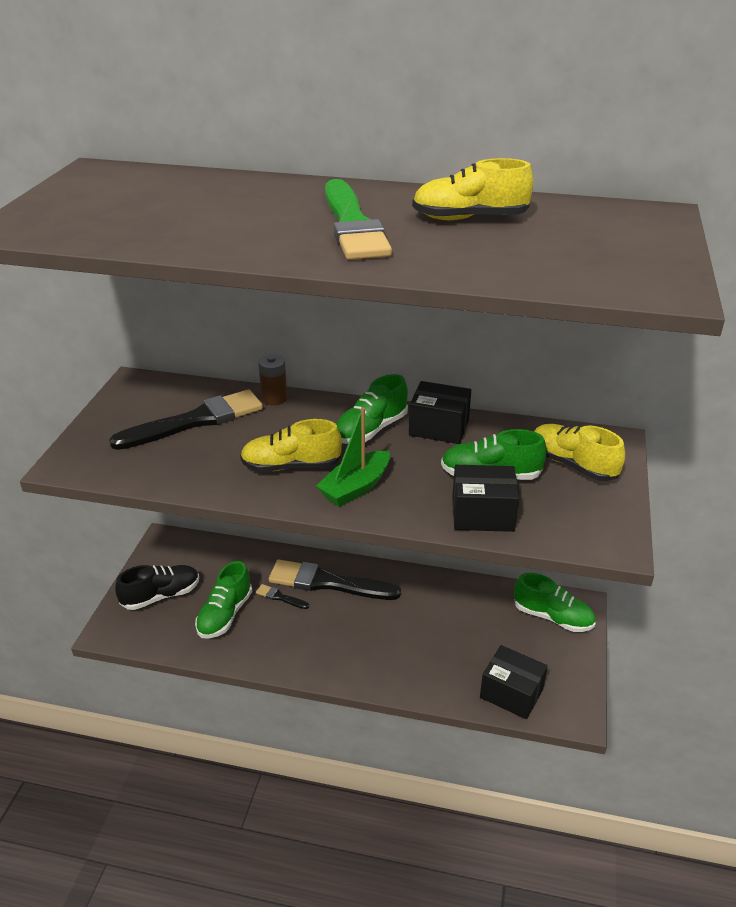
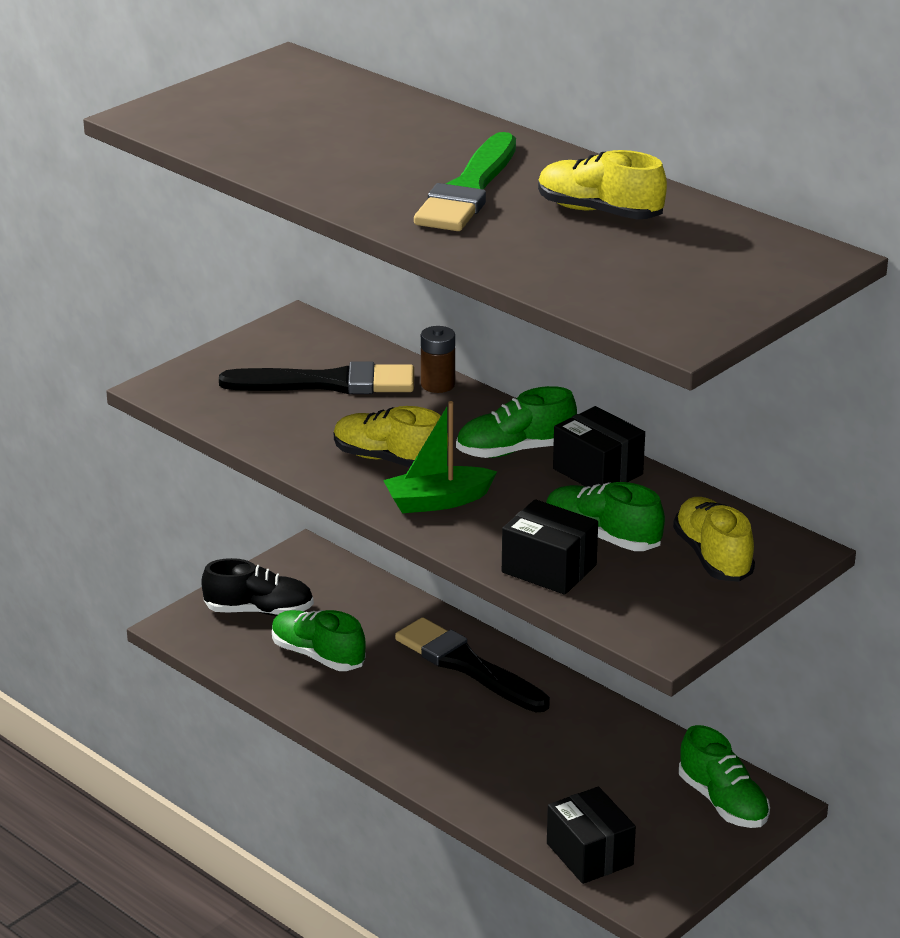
camera: 30 degrees right, 5 degrees down
(225, 614) = (318, 655): green shoe -> green shoe turned 75 degrees clockwise
(280, 597) = (396, 660): black brush -> none

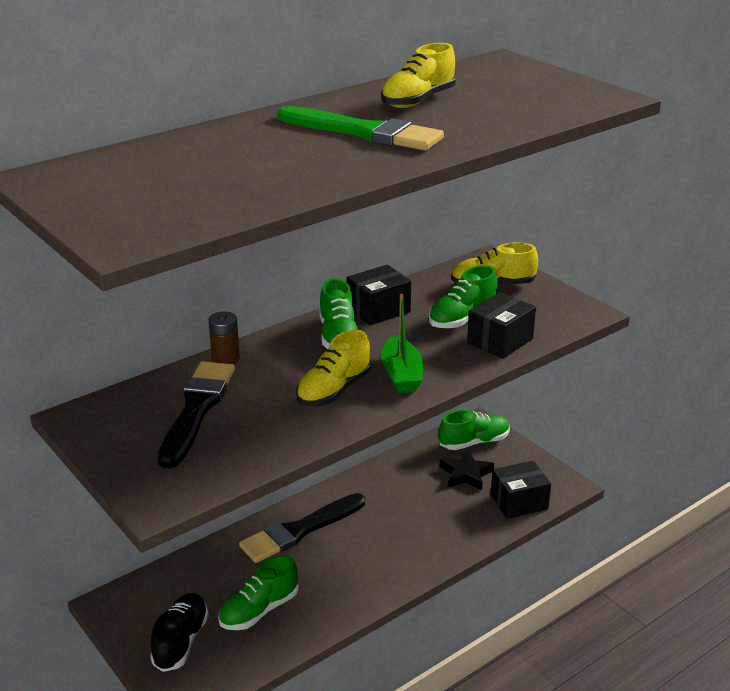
camera: 80 degrees left, 0 degrees up
(638, 799) = (466, 474): none -> black star

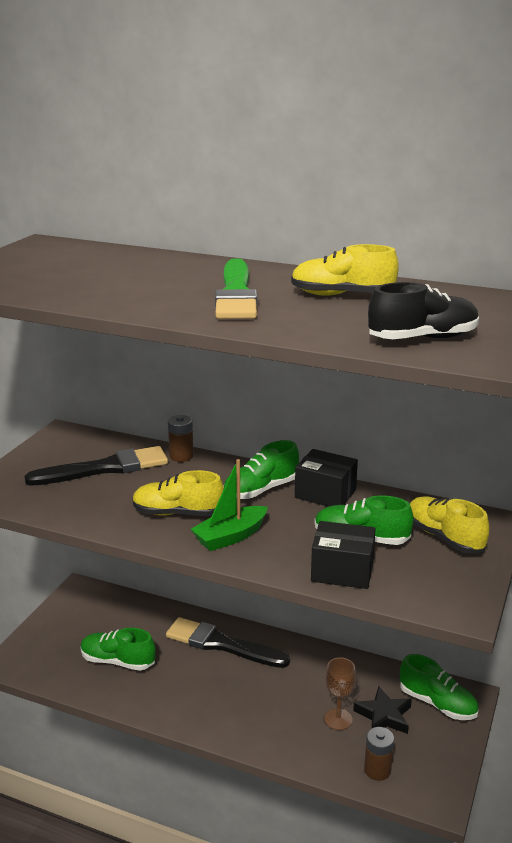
camera: 60 degrees right, 5 degrees down
(181, 641) = (63, 637): black shoe -> black shoe (422, 338)
(451, 499) = (338, 719): none -> brown goblet
(519, 502) = (377, 770): black box -> brown battery

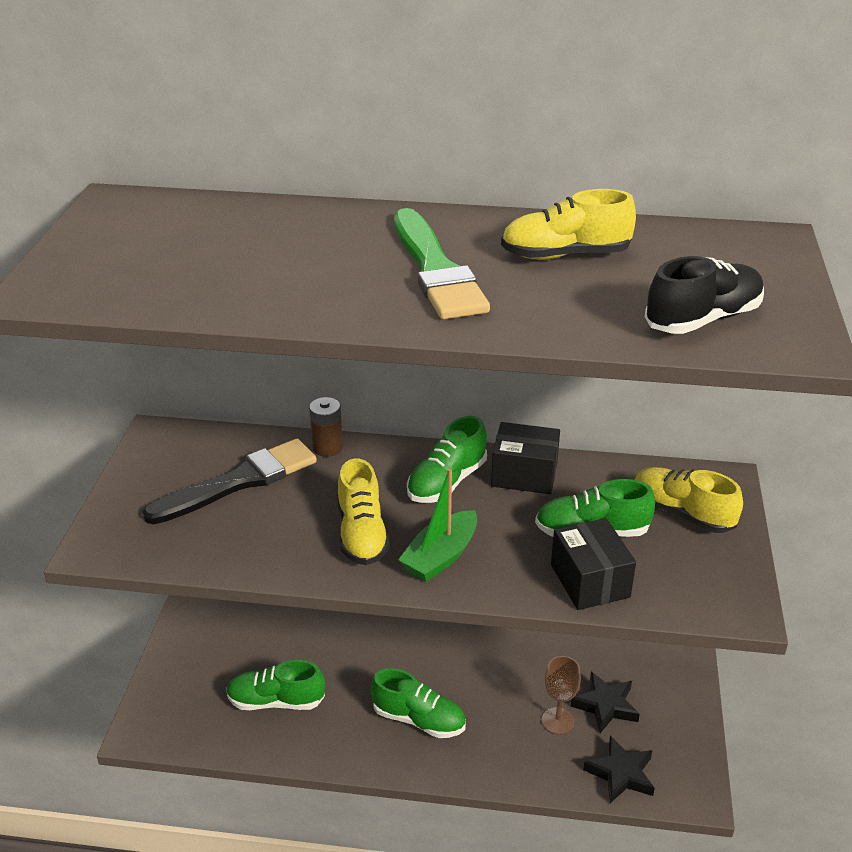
camera: 15 degrees left, 10 degrees up
(178, 513) = (362, 534): yellow shoe -> yellow shoe turned 90 degrees counterclockwise
(221, 644) = (392, 653): black brush -> none
(342, 571) = (589, 581): black box -> black box turned 75 degrees clockwise
(377, 770) = (621, 773): brown battery -> black star
(437, 703) = (657, 678): green shoe -> green shoe (419, 719)

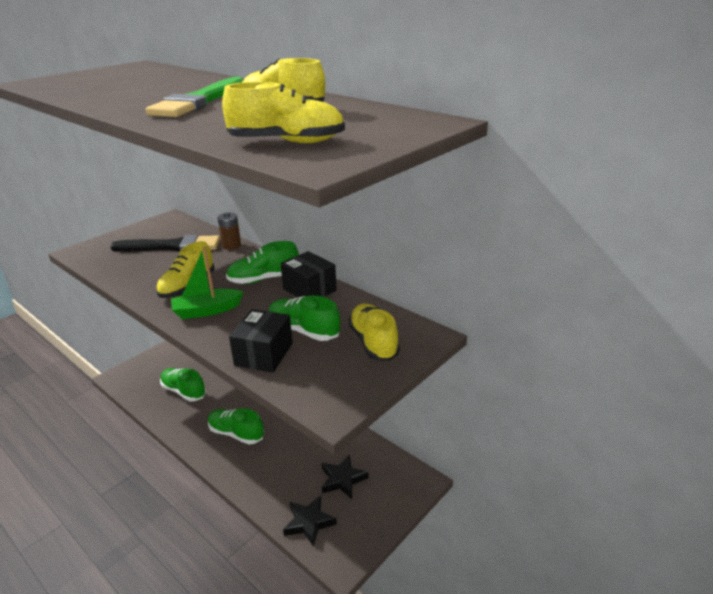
camera: 35 degrees right, 5 degrees down
(419, 719) = (236, 433): green shoe -> green shoe turned 150 degrees clockwise
(557, 721) = (306, 473): brown goblet -> none
(702, 319) = (287, 142): black shoe -> yellow shoe

